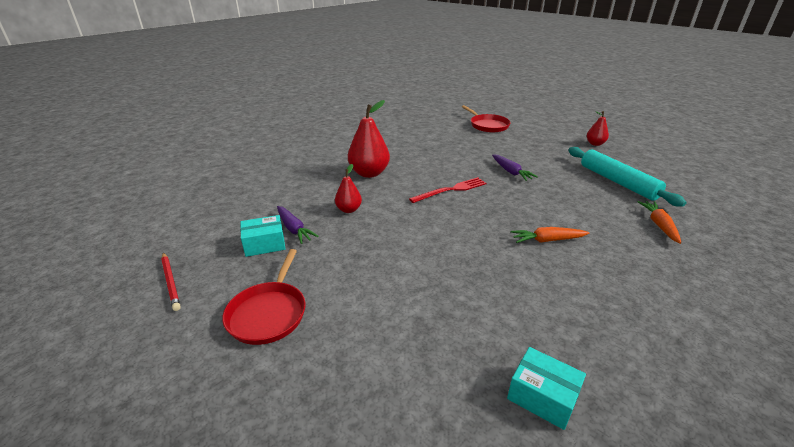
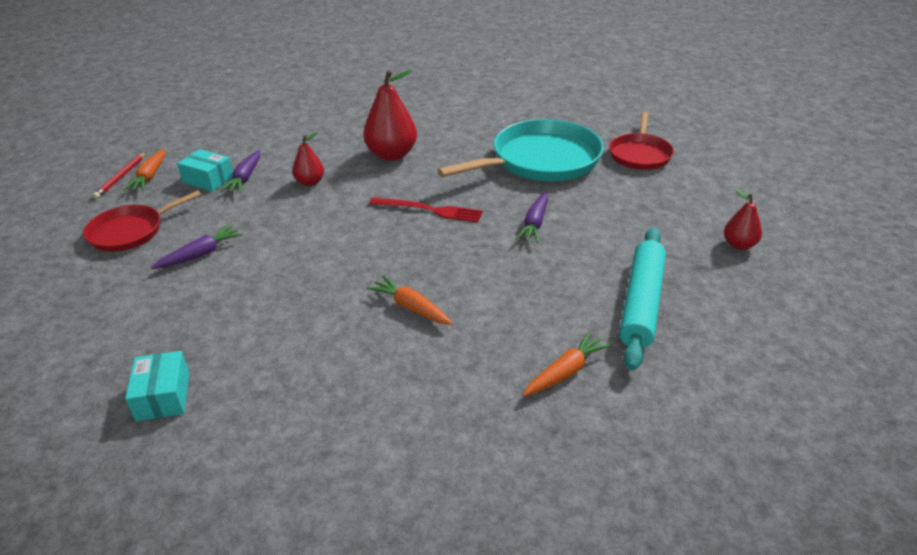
camera: 45 degrees right, 5 degrees up
(202, 267) = (150, 176): none -> orange carrot
(364, 292) = (200, 254): none -> purple carrot
(452, 144) = (541, 160): none -> turquoise pan

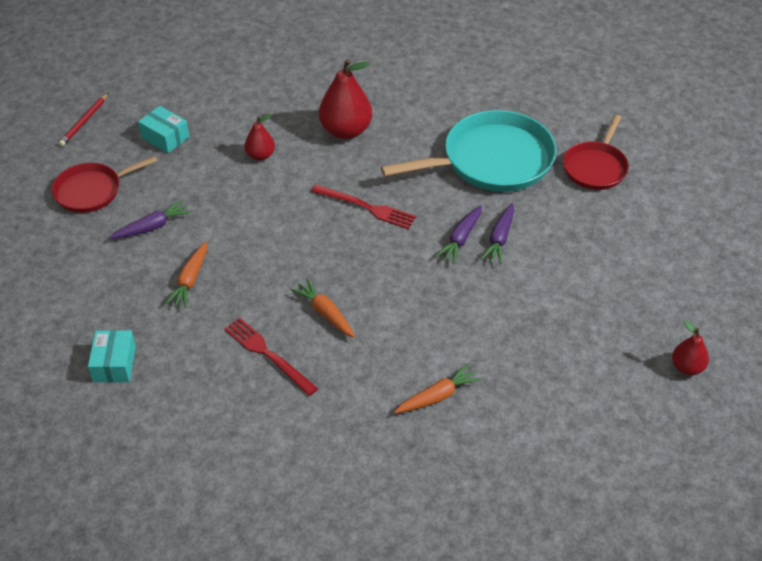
camera: 10 degrees right, 10 degrees up
(150, 176) = (111, 125): orange carrot -> orange carrot (190, 280)
(245, 178) = (200, 140): purple carrot -> purple carrot (499, 239)
(354, 358) = (268, 355): none -> red fork
(641, 303) = (527, 341): turquoise rolling pin -> none
(739, 245) = (643, 294): red pear -> red pear (687, 367)

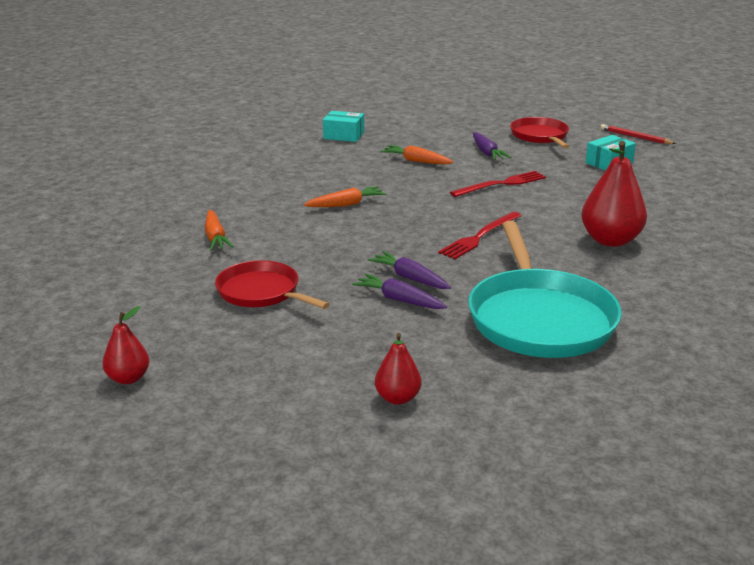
camera: 105 degrees right, 20 degrees down
(260, 155) = (574, 198): red pear -> red pear (397, 398)
(268, 355) = (315, 181): red fork -> red fork (501, 184)
(595, 167) = (506, 394): red pan -> red pan (261, 292)

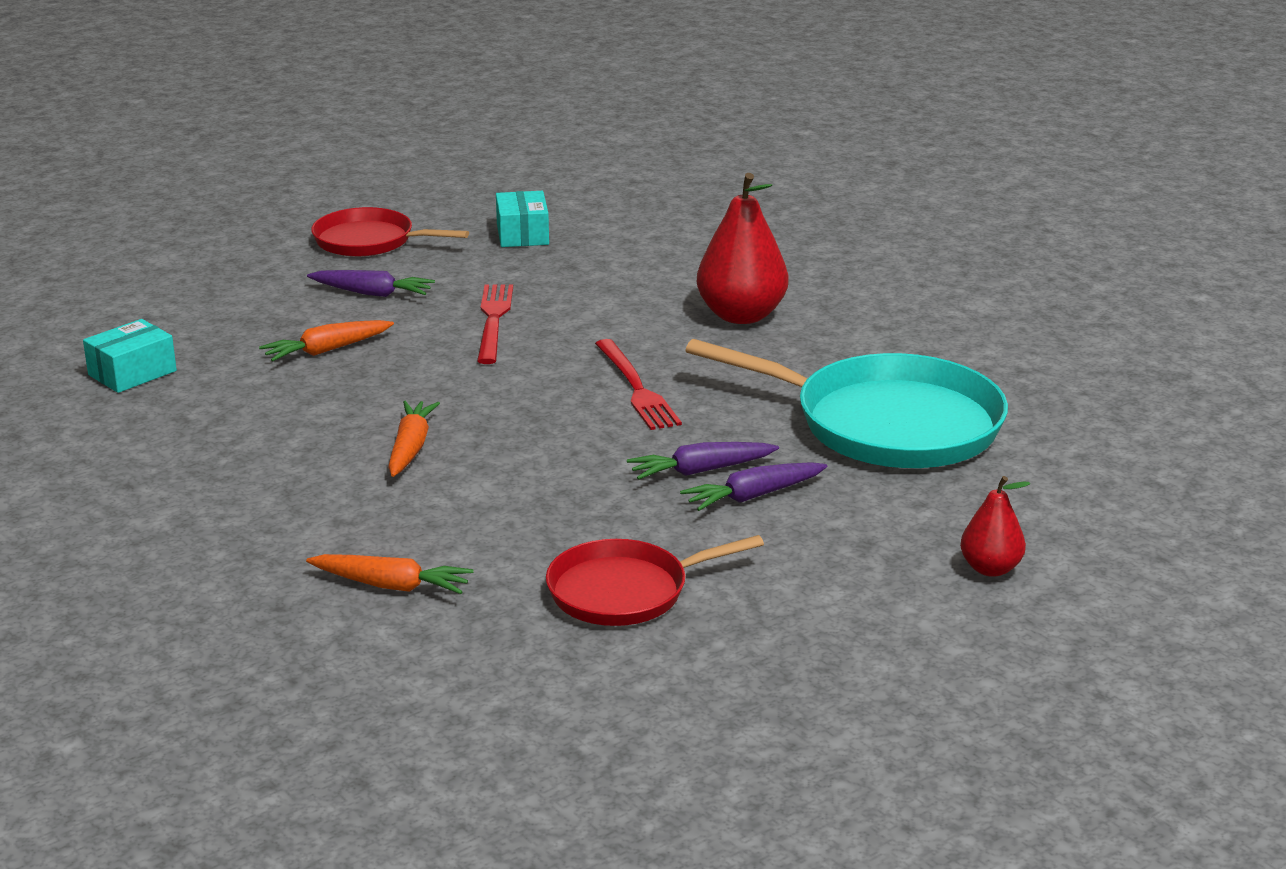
camera: 60 degrees left, 0 degrees up
(128, 378) = (777, 760): red pear -> none
(635, 137) = (465, 189): red pencil -> none

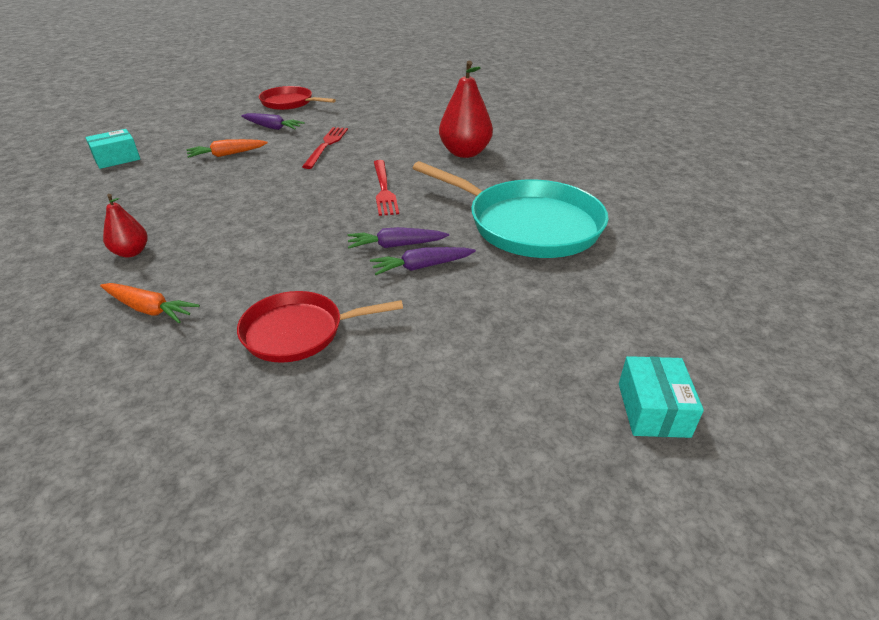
camera: 10 degrees right, 10 degrees up
(410, 448) = (230, 214): orange carrot -> none
(522, 234) = (368, 104): turquoise box -> turquoise box (653, 409)
(990, 569) = (569, 343): red pear -> red pear (131, 252)

